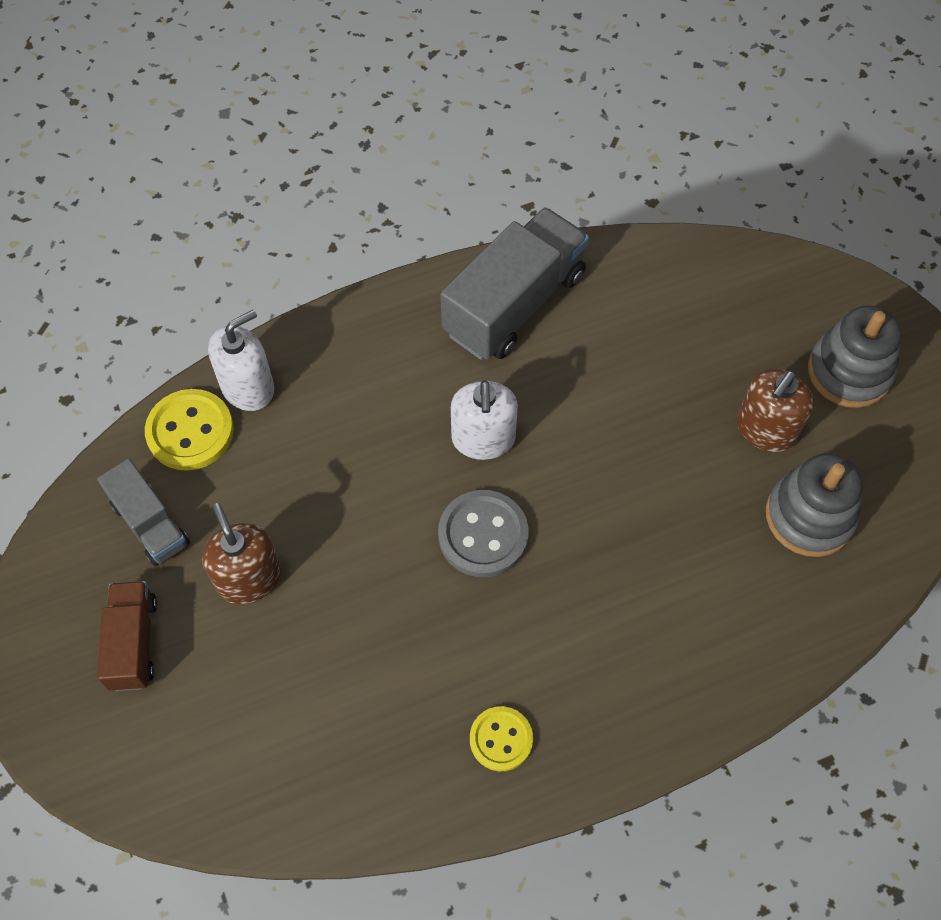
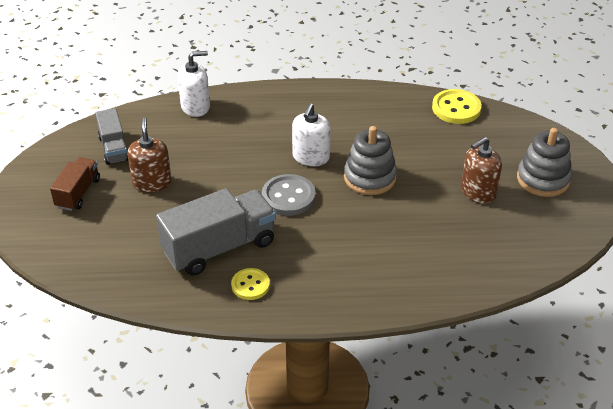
camera: 20 degrees right, 20 degrees down
(190, 431) = (155, 117): yellow button -> yellow button (456, 108)
(514, 304) = (359, 106): grey truck -> grey truck (219, 247)
(809, 516) = (485, 236): grey stacking toy -> grey stacking toy (370, 178)

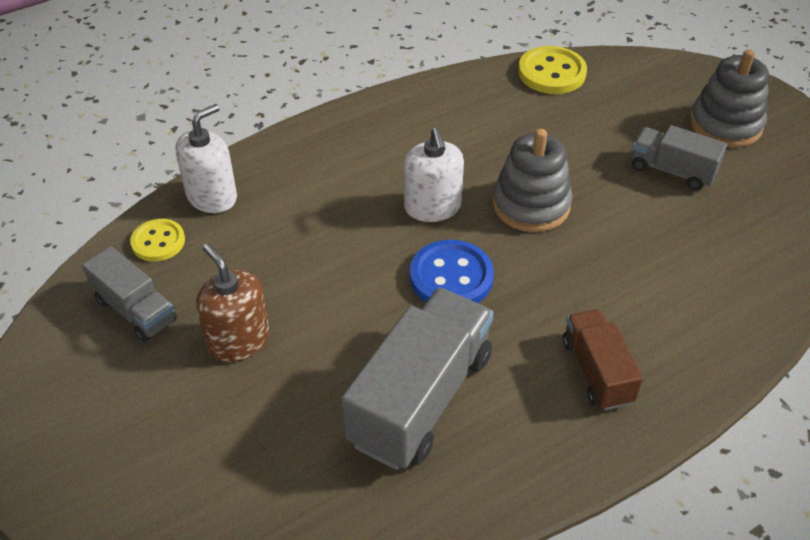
camera: 30 degrees left, 5 degrees up
(78, 193) = (132, 410): brown truck -> brown truck (596, 371)
(250, 285) = (512, 437): yellow button -> yellow button (158, 242)
(288, 197) = (451, 277): grey button -> blue button
(478, 192) = (672, 170): brown soap dispenser -> grey truck

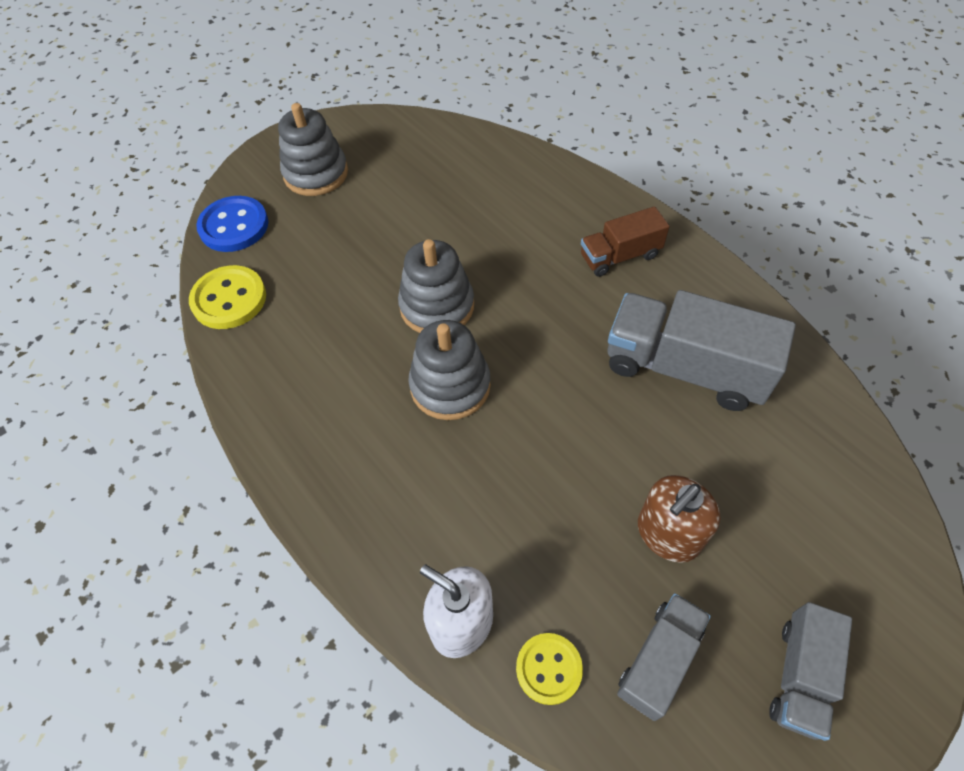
camera: 95 degrees left, 10 degrees up
(432, 207) = (450, 386): white soap dispenser -> grey stacking toy
(451, 277) = (542, 360): blue button -> blue button (234, 226)
(672, 170) = (380, 209): grey truck -> grey truck (800, 676)

